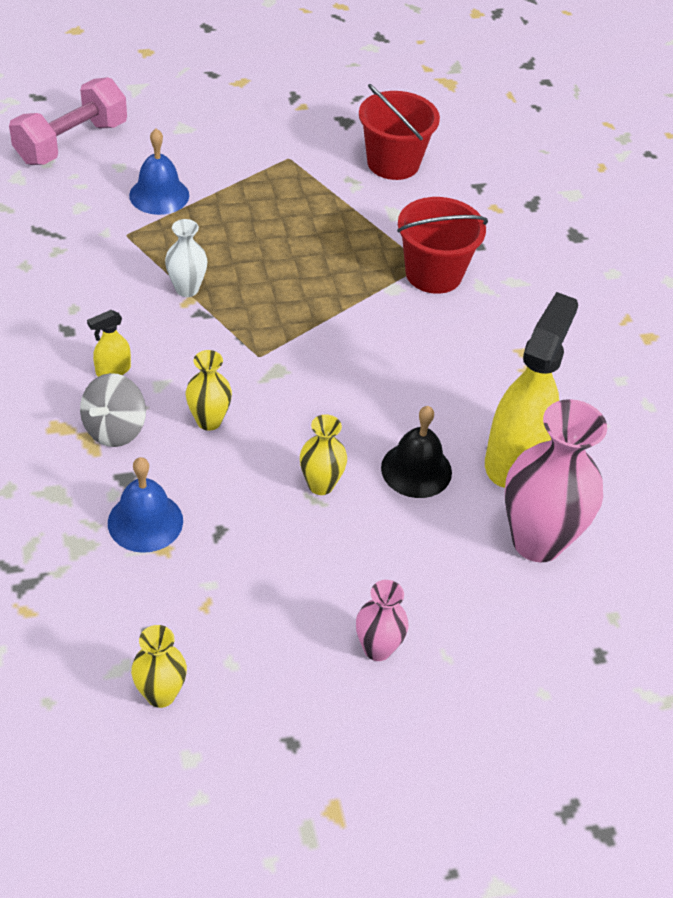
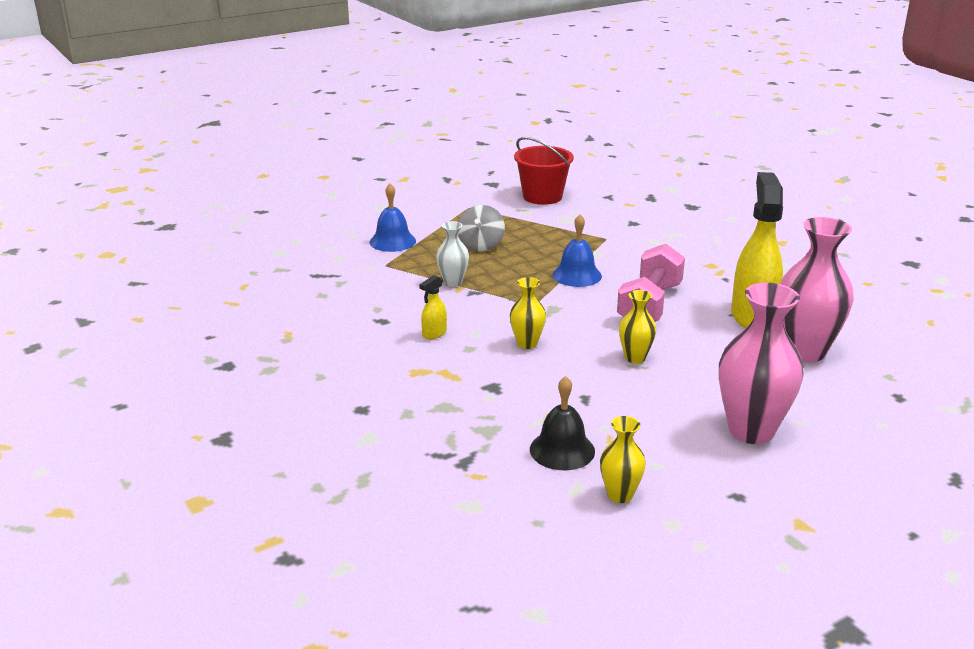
camera: 15 degrees left, 20 degrees down
(71, 143) = (306, 228): pink dumbbell -> pink dumbbell (649, 305)
(114, 429) = (461, 363): grey spinning top -> grey spinning top (480, 245)
(145, 521) = (526, 405): blue bell -> blue bell (577, 275)
(377, 648) = (751, 431): pink vase -> pink vase, size x1.95
(416, 470) = (693, 335): black bell -> black bell (562, 450)
(433, 274) = (617, 241): red bucket -> none

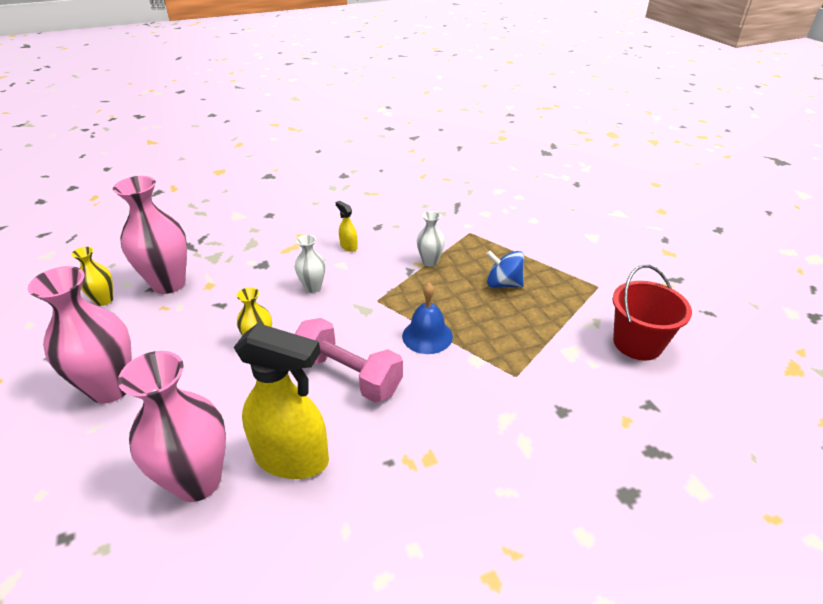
camera: 100 degrees right, 10 degrees up
(392, 241) = (515, 238): blue bell -> none
(480, 245) = (503, 284): grey spinning top -> blue spinning top
(527, 344) = (313, 287): yellow vase -> white vase
(562, 450) = (169, 284): black bell -> pink vase

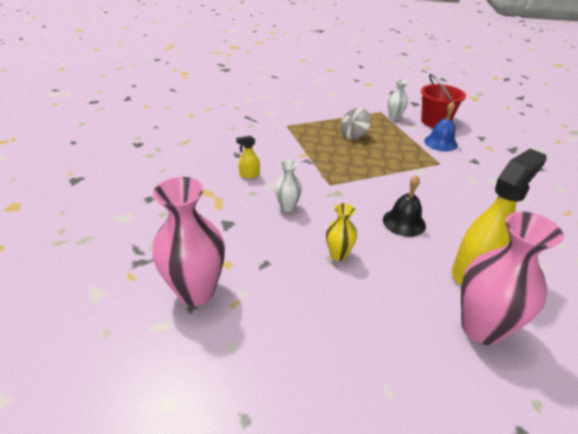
camera: 60 degrees left, 0 degrees up
(104, 300) = (175, 351): yellow vase -> none
(111, 388) = (337, 368): pink vase -> none
(348, 375) = (404, 222): pink dumbbell -> black bell
(427, 336) = (384, 178): blue bell -> blue bell (440, 143)
(430, 262) = (305, 150): white vase -> white vase (394, 118)
(503, 284) = (353, 135): blue spinning top -> grey spinning top

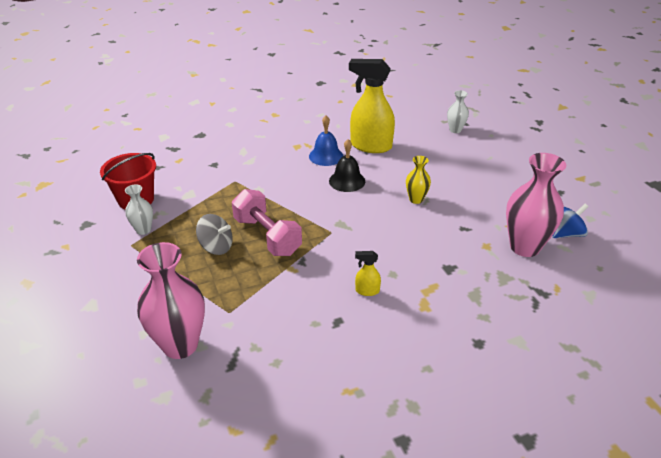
camera: 120 degrees left, 0 degrees up
(175, 347) = (566, 234): none -> blue spinning top
(249, 175) = (367, 291): yellow spray bottle -> yellow spray bottle turned 135 degrees clockwise
(287, 207) = (390, 243): white vase -> white vase (455, 130)
(349, 156) = (267, 236): none -> pink dumbbell
(440, 143) = (189, 187): blue bell -> blue bell (326, 156)
(481, 328) = (416, 139): pink vase -> pink vase (180, 345)

